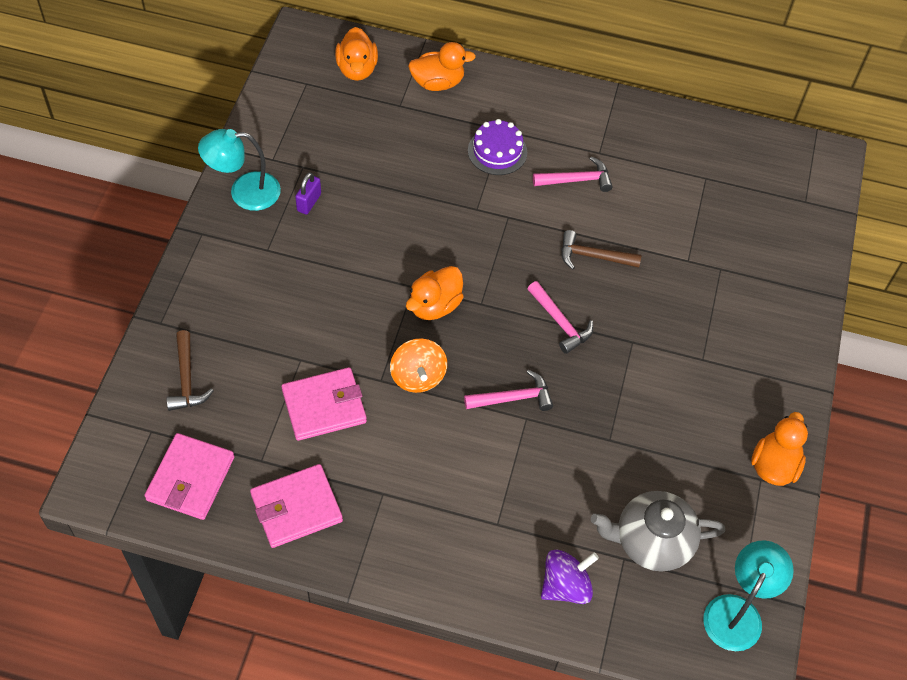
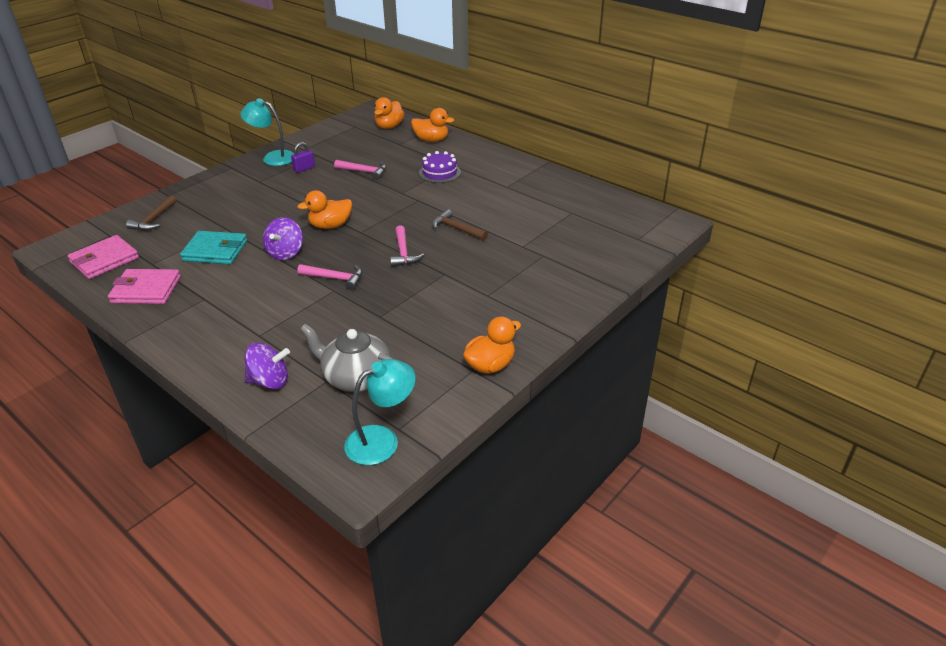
camera: 30 degrees right, 20 degrees down
(324, 406) = (215, 251): pink wallet -> turquoise wallet
(418, 376) = (285, 253): orange spinning top -> purple spinning top
(576, 180) = (479, 194): pink hammer -> pink hammer (364, 172)

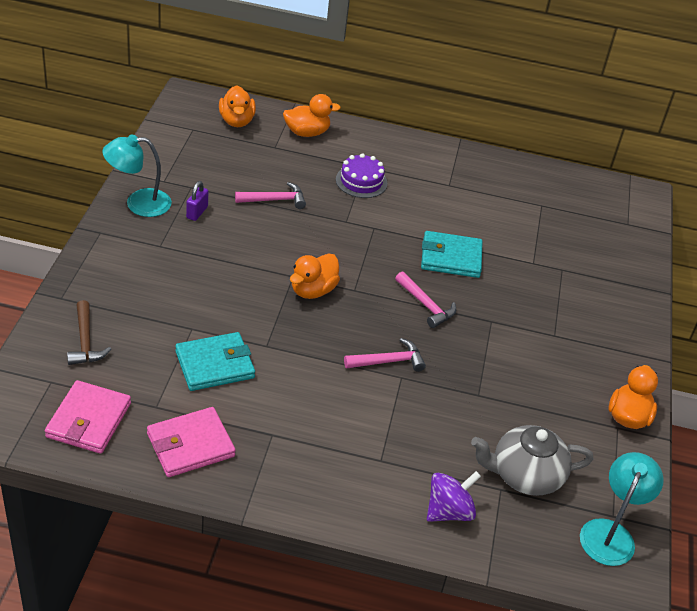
camera: 35 degrees left, 5 degrees up
(285, 253) = (300, 343): purple spinning top -> none
(457, 229) = (451, 258): brown hammer -> turquoise wallet

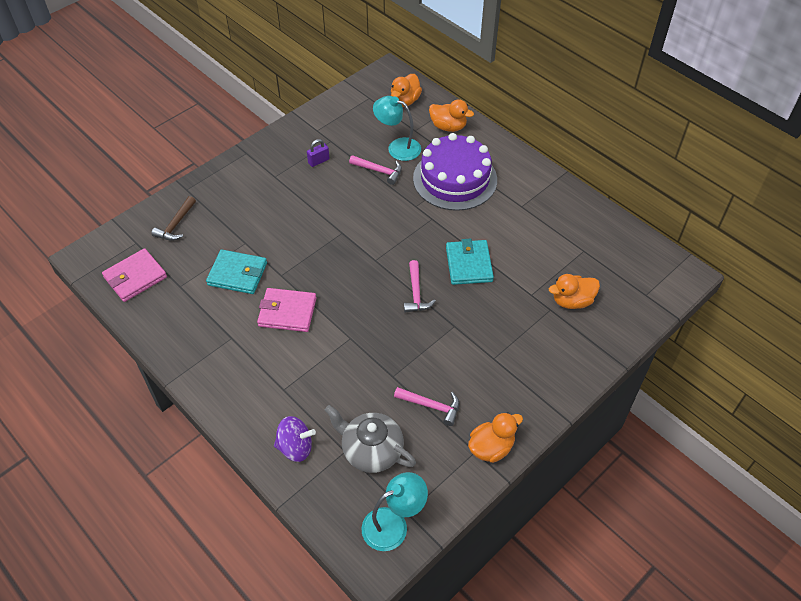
camera: 40 degrees right, 10 degrees up
(139, 203) = (287, 141): turquoise lamp -> turquoise lamp (397, 147)
(190, 445) = (177, 321): pink wallet -> pink wallet (287, 312)
(313, 290) = (346, 248): orange duck -> orange duck (572, 301)
(361, 181) = (455, 179): purple cake -> purple cake, size x1.98
(388, 361) = (351, 322): pink hammer -> pink hammer (431, 406)
(451, 258) = (468, 264): turquoise wallet -> turquoise wallet turned 45 degrees clockwise

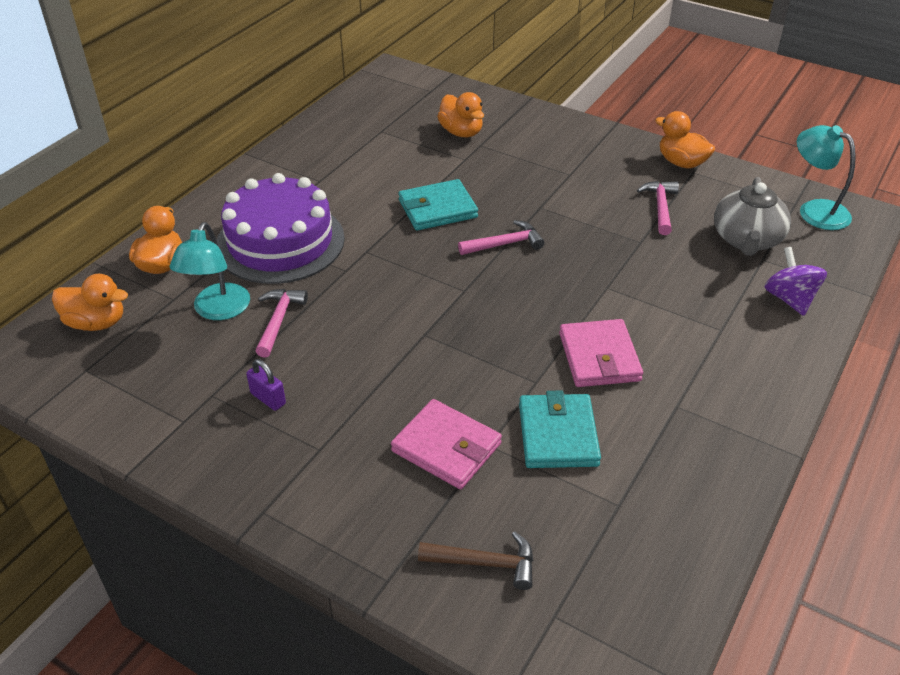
camera: 105 degrees left, 10 degrees down
(135, 277) = (633, 581): pink wallet -> pink wallet (446, 447)

